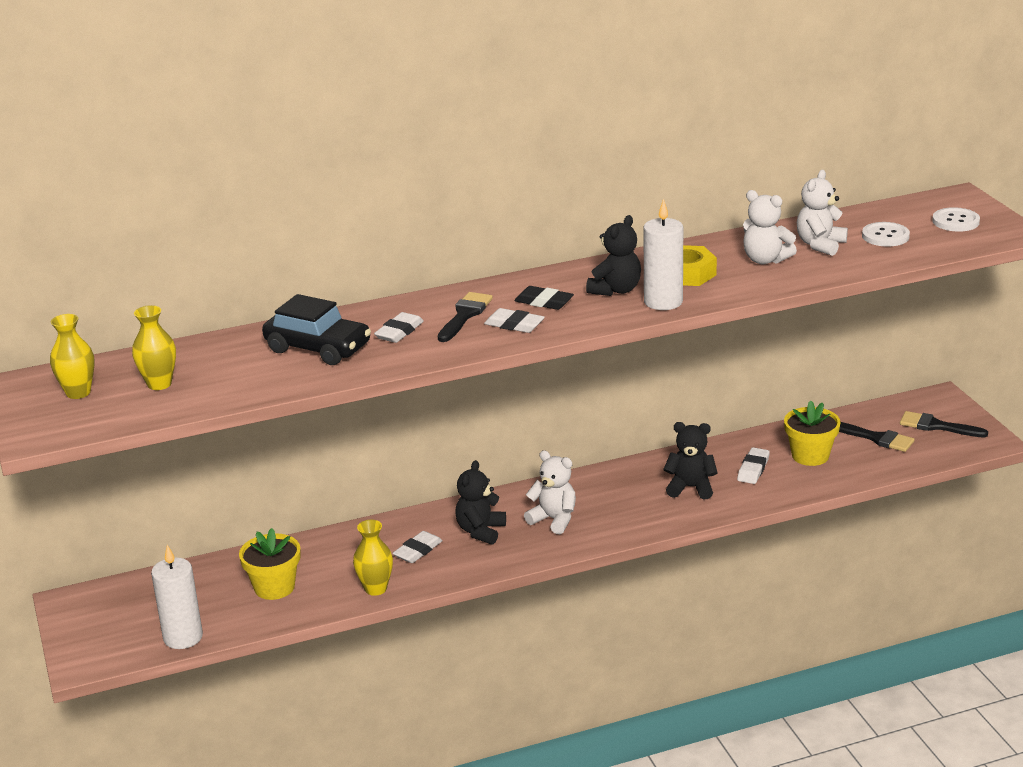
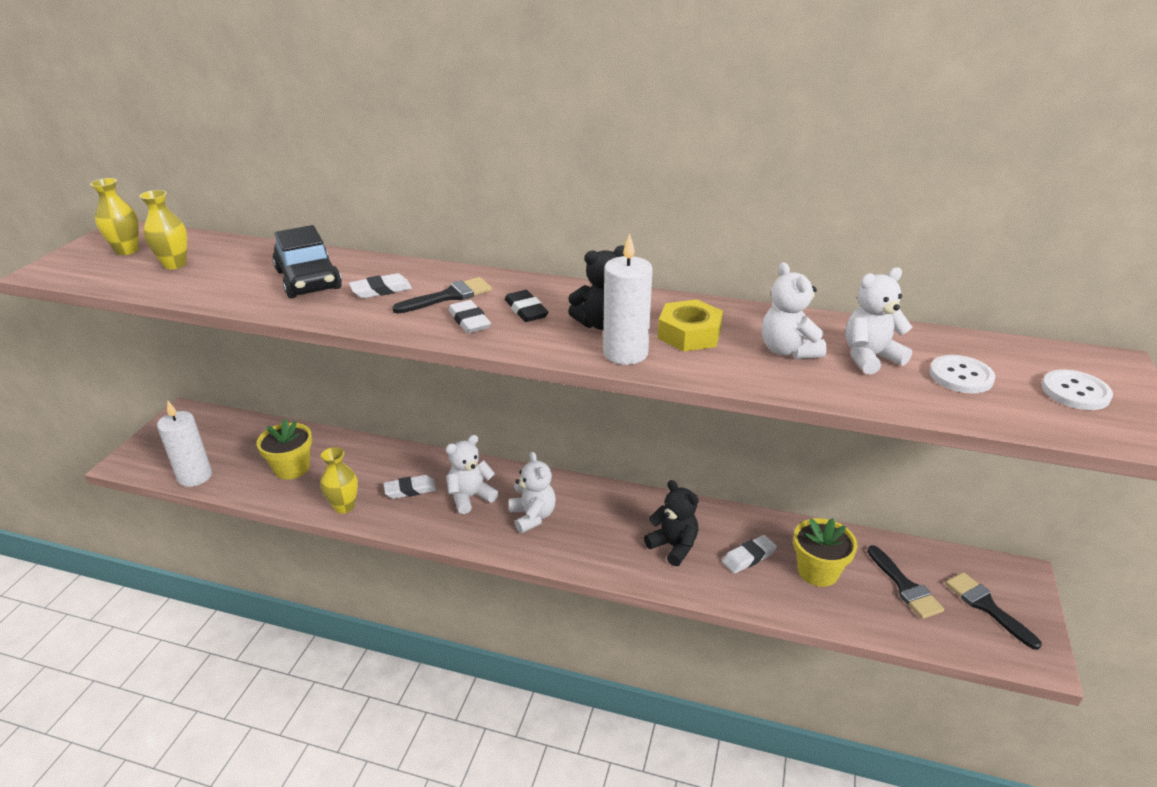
camera: 35 degrees right, 5 degrees up
(480, 531) = (470, 497): black teddy bear -> white teddy bear

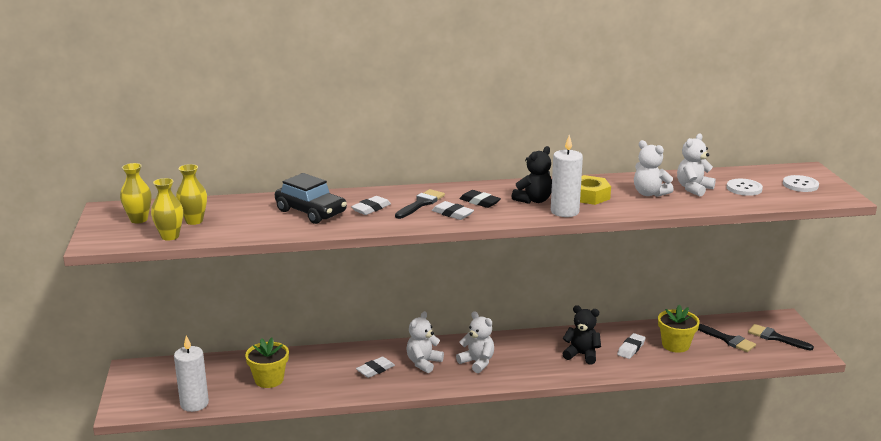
camera: 25 degrees left, 10 degrees down
(344, 506) = (336, 391): yellow vase -> yellow vase (170, 236)

